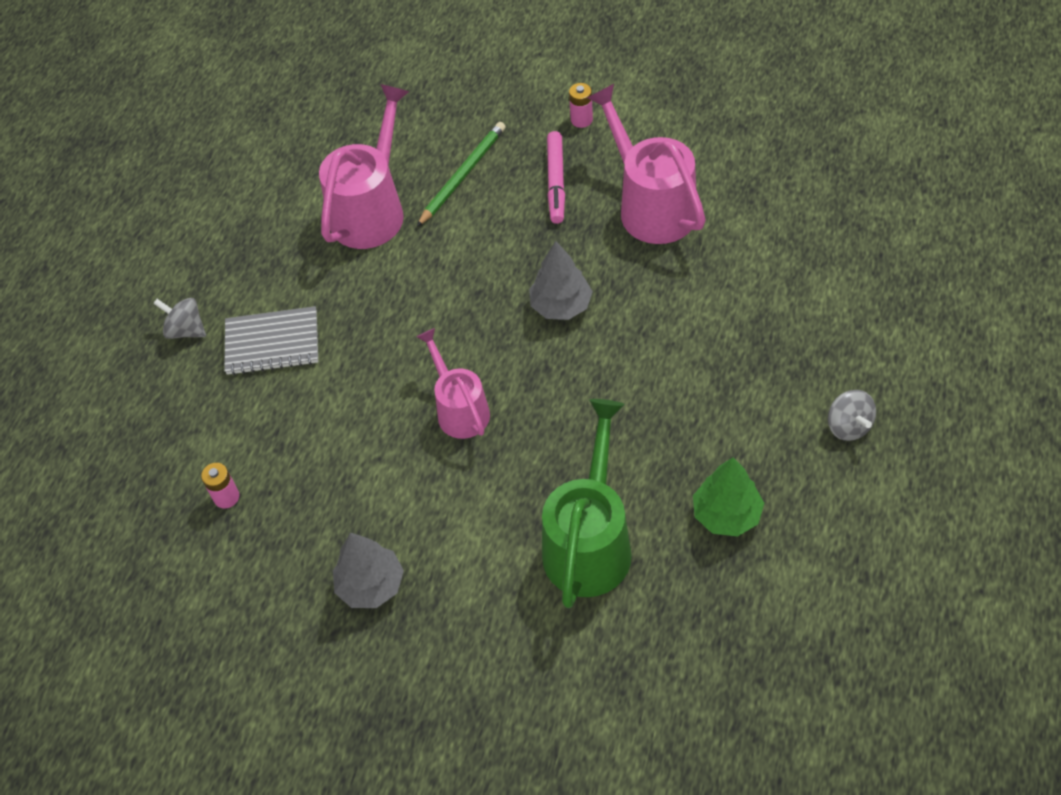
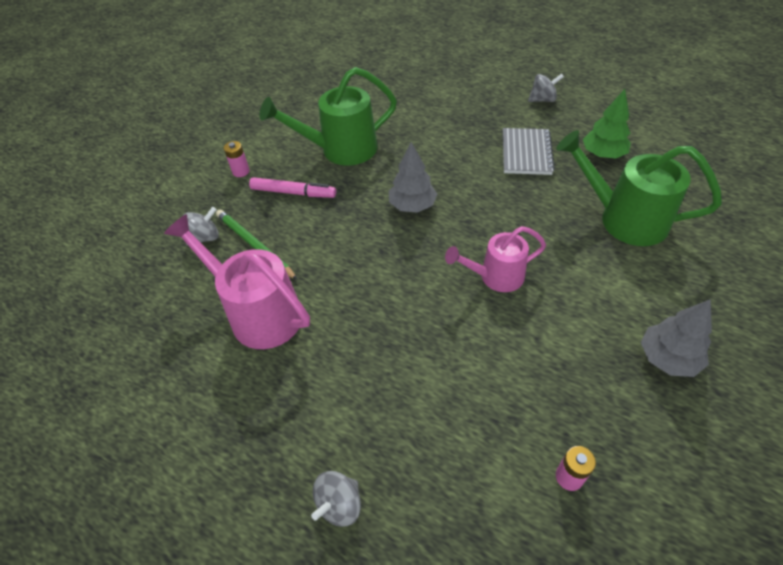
camera: 80 degrees left, 5 degrees down
(272, 343) = (385, 414): grey notebook -> grey notebook (526, 153)
(465, 129) = (205, 237): none -> grey spinning top
(650, 205) = (340, 150): pink watering can -> green watering can

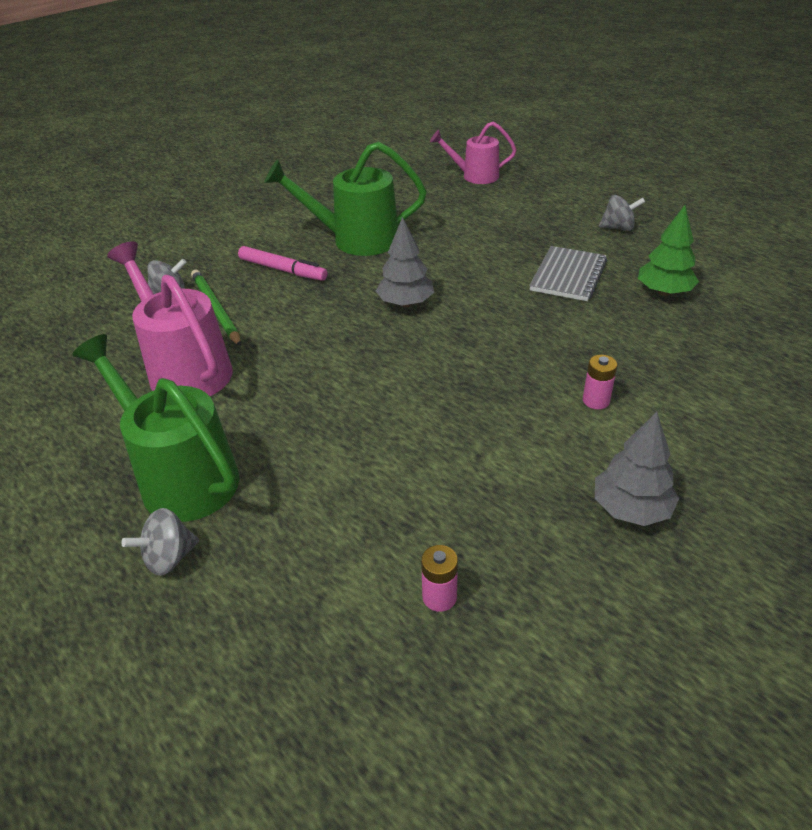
camera: 15 degrees right, 10 degrees down
(241, 171) = (239, 242): pink battery -> pink battery (596, 401)
(495, 277) = (462, 387): pink watering can -> pink watering can (474, 176)
(623, 219) = (653, 359): green watering can -> green watering can (180, 476)

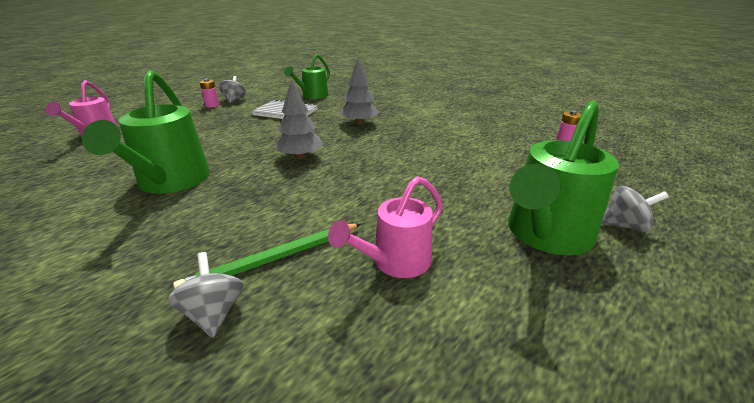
camera: 95 degrees left, 10 degrees down
(169, 558) = (624, 226): grey spinning top -> grey spinning top turned 45 degrees counterclockwise
(184, 369) = (395, 262): pink watering can -> pink watering can, size x0.63
(283, 270) = (206, 220): pink marker -> none
(596, 401) = (409, 112): pink battery -> pink battery (212, 105)
(630, 509) = (481, 110): grey tree -> grey tree (359, 123)
(664, 292) = (312, 96): green tree -> green watering can

